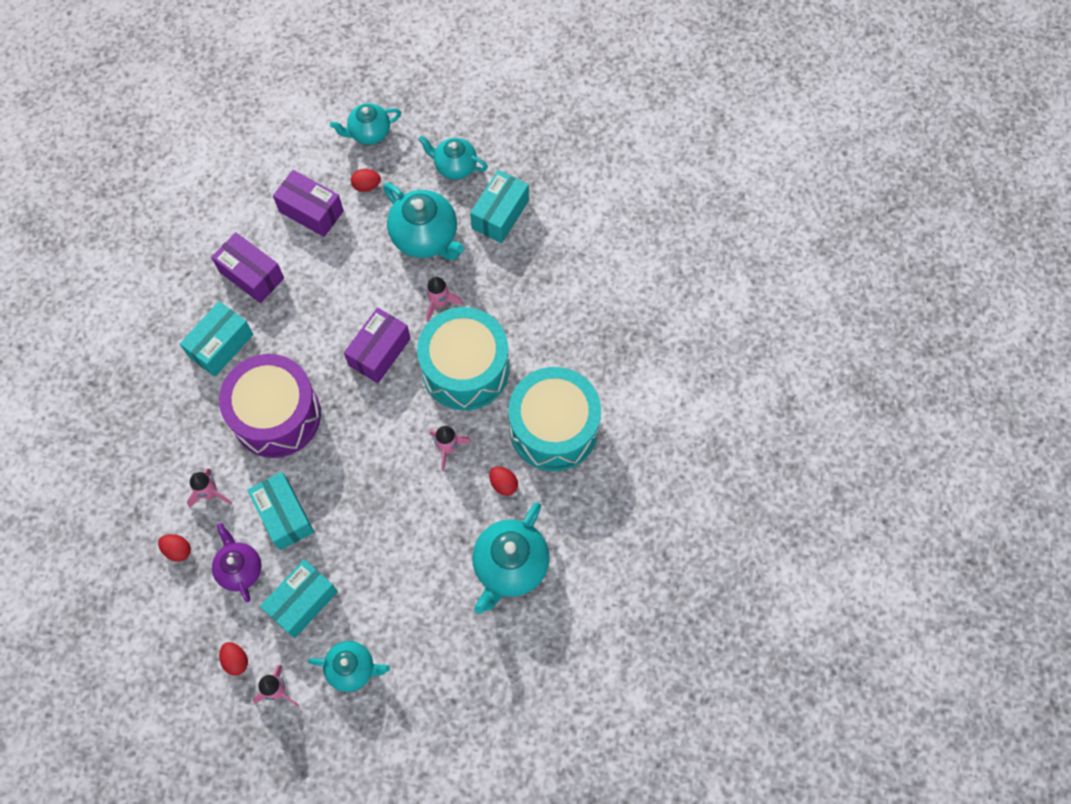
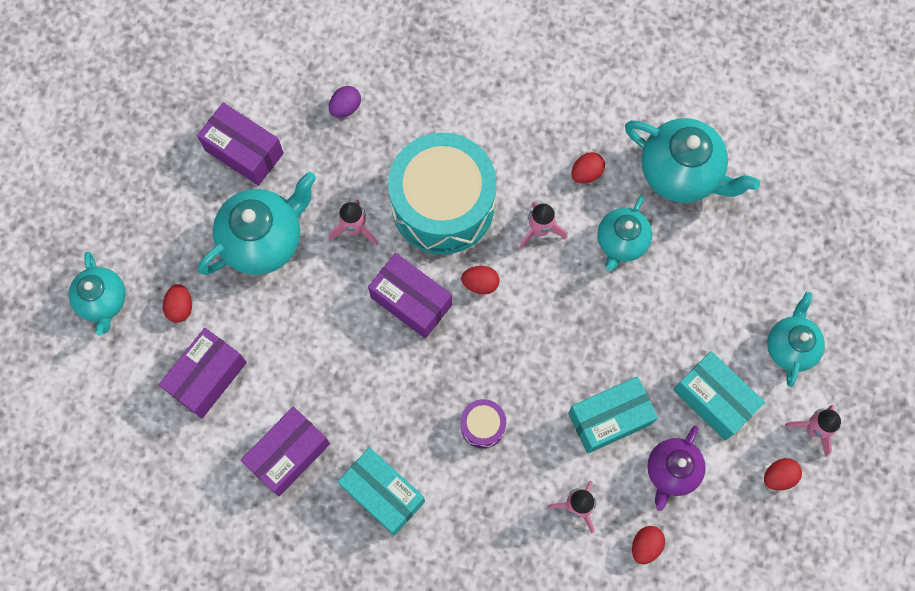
camera: 85 degrees left, 5 degrees up
(240, 569) = (672, 471): purple teapot -> purple teapot turned 45 degrees counterclockwise
(276, 415) = (482, 426): purple drum -> purple drum, size x0.41
(397, 404) = (480, 283): none -> red egg
(455, 166) = (169, 200): turquoise teapot -> turquoise teapot (621, 242)
(500, 214) = (244, 151): turquoise box -> purple box
(546, 285) = (345, 107): none -> purple egg
(553, 428) = (524, 115): turquoise drum -> none

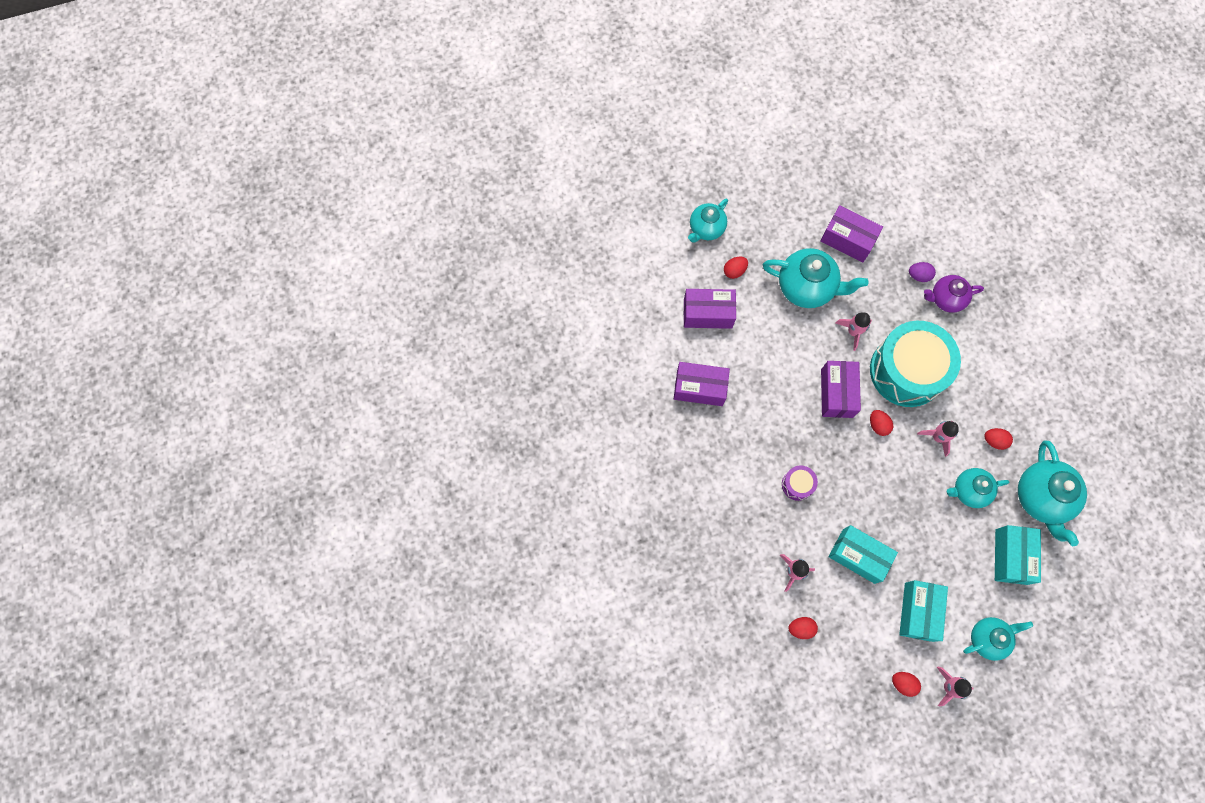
camera: 55 degrees right, 0 degrees up
(244, 151) = (847, 240): purple box -> purple box turned 60 degrees counterclockwise
(383, 494) = (717, 455): turquoise box -> turquoise box (1011, 556)
(672, 471) = (856, 615): purple teapot -> purple teapot (946, 299)

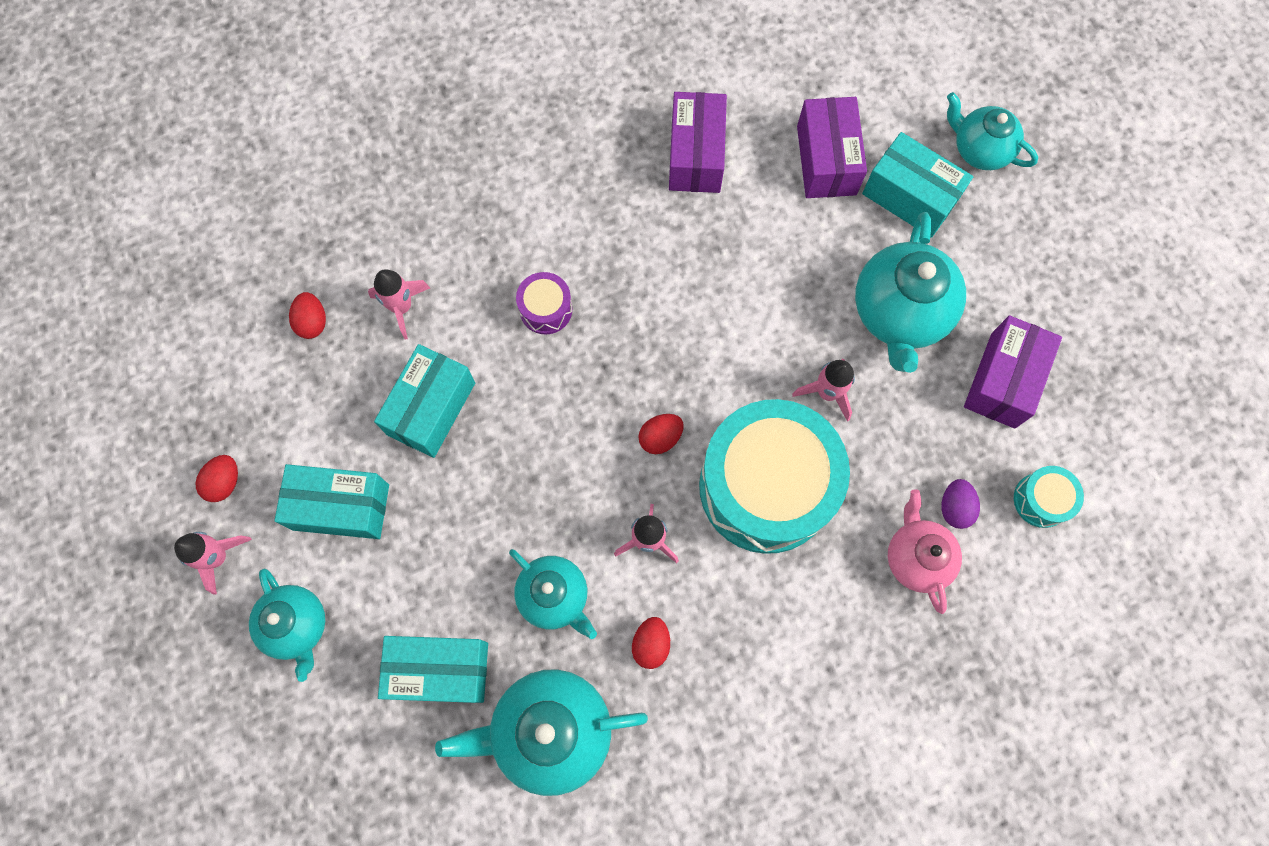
camera: 85 degrees right, 0 degrees up
(734, 271) = (909, 197): red egg -> turquoise box
(837, 393) = (710, 368): purple box -> none
(915, 232) = (1041, 500): none -> turquoise drum
(946, 299) = (916, 557): purple teapot -> pink teapot
(969, 491) = (554, 596): turquoise teapot -> turquoise teapot turned 150 degrees clockwise

